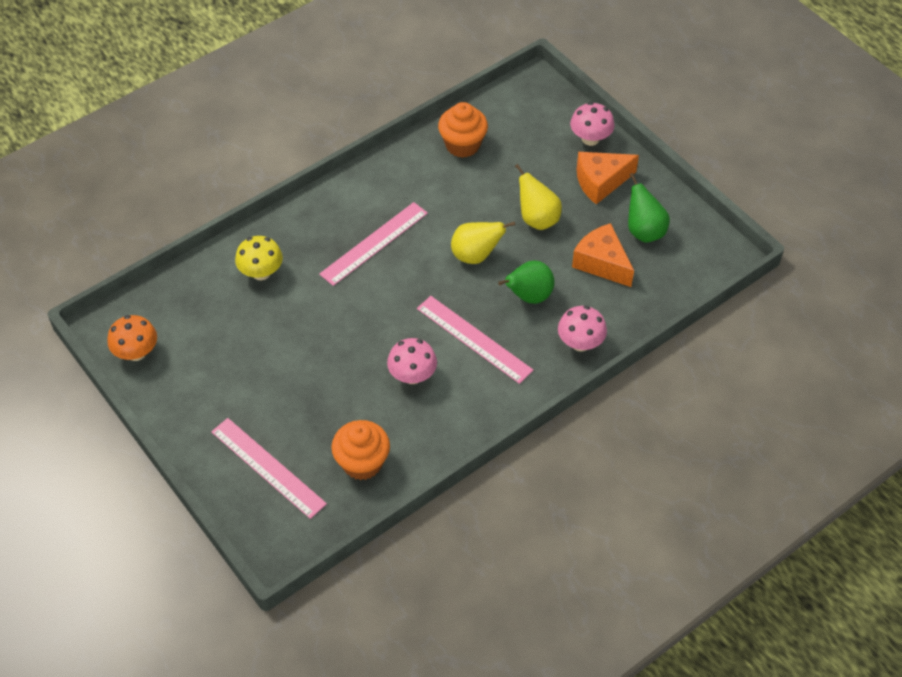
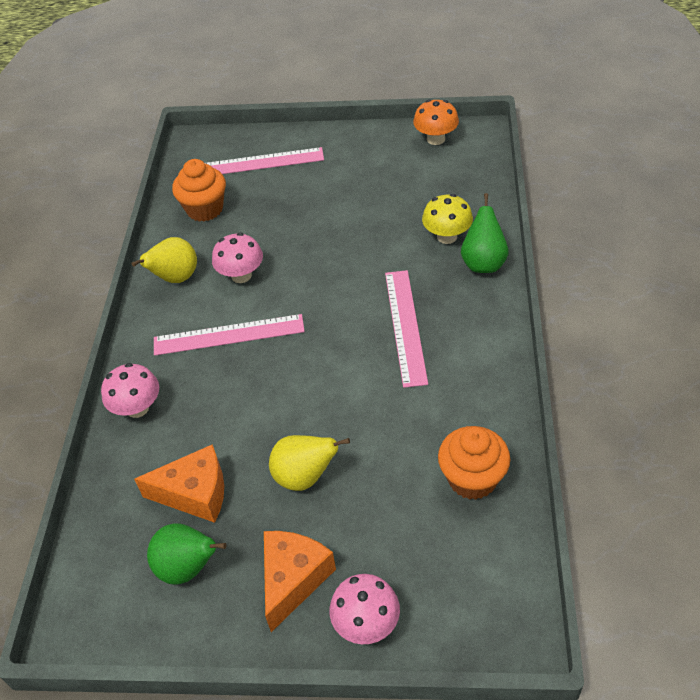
camera: 135 degrees right, 5 degrees down
(476, 255) = (313, 393): yellow pear -> yellow pear (175, 278)
(528, 296) = (226, 404): green pear -> green pear (483, 263)

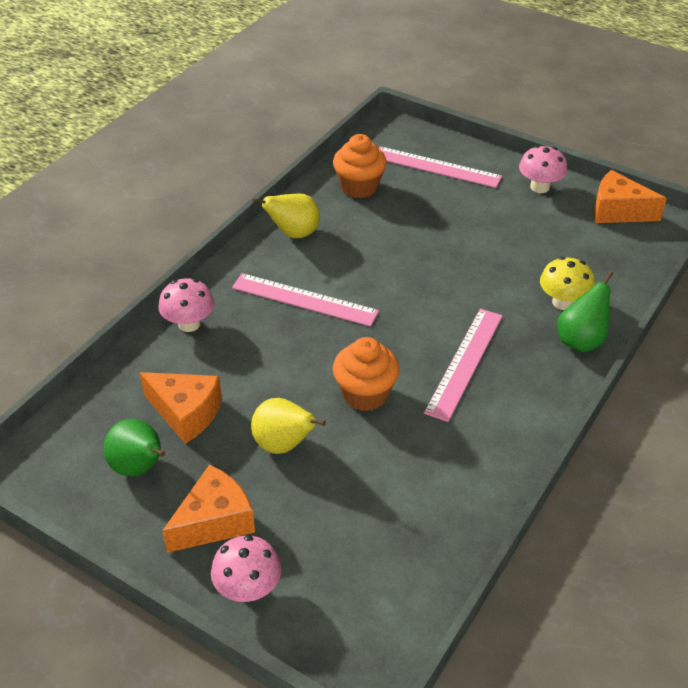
camera: 25 degrees right, 5 degrees down
(241, 275) = (350, 255): pink mushroom -> pink mushroom (539, 187)
(436, 139) = (618, 211): orange mushroom -> orange cheese
(472, 479) = (428, 521): orange cupcake -> orange cupcake (365, 394)

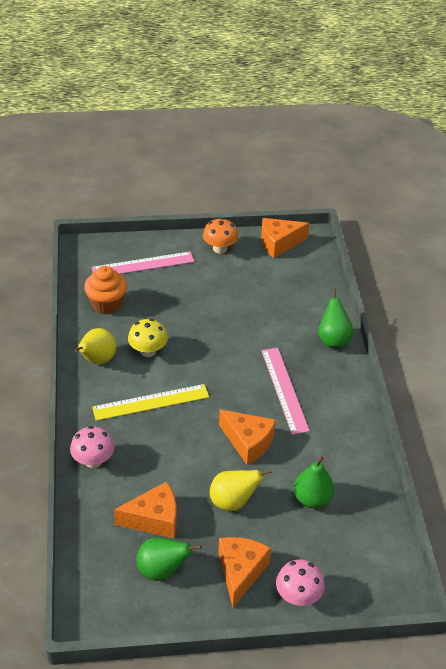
camera: 40 degrees left, 0 degrees up
(304, 299) = (151, 402): pink ruler -> yellow ruler
(365, 394) = (248, 442): orange cupcake -> orange cheese
(375, 495) = (312, 499): none -> green pear
(539, 187) = (220, 248): pink mushroom -> orange mushroom
(563, 302) = (302, 320): yellow mushroom -> yellow mushroom (148, 351)

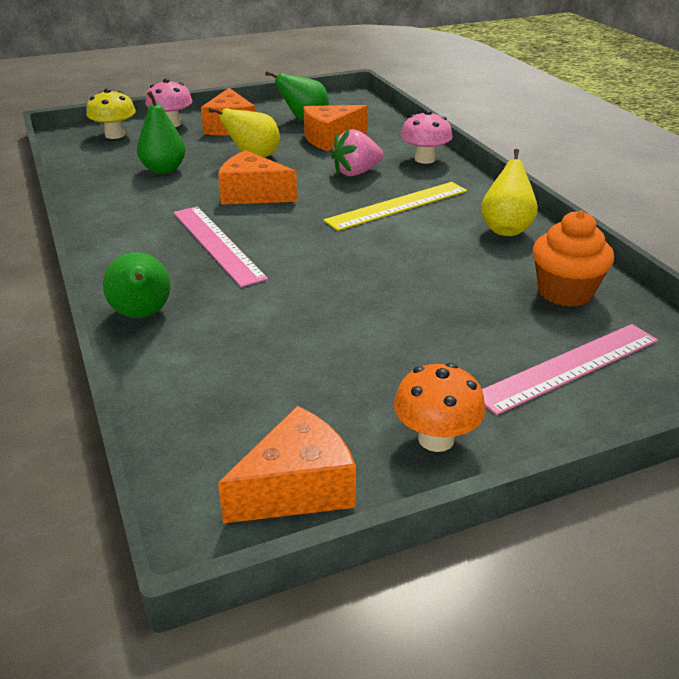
camera: 165 degrees right, 10 degrees down
(148, 351) = (444, 249): yellow mushroom -> yellow mushroom (115, 135)
(159, 454) = (356, 173): none -> pink strawberry

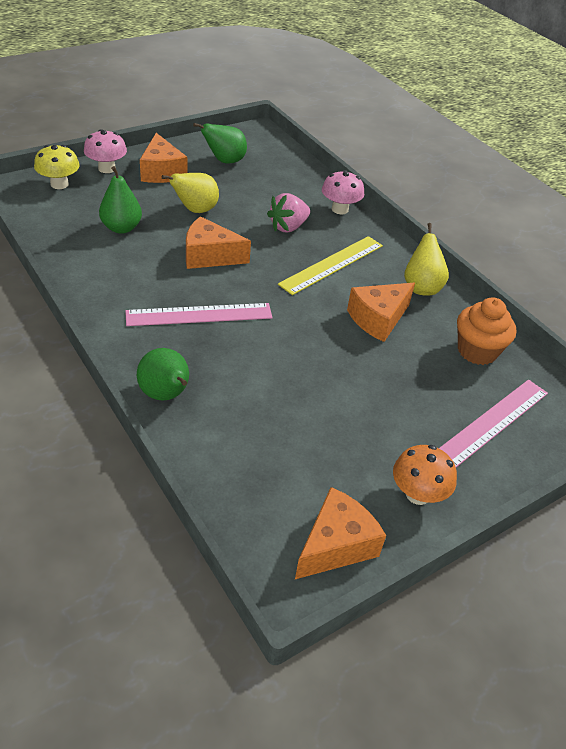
camera: 15 degrees left, 10 degrees up
(217, 244) = (199, 315): pink ruler -> pink ruler turned 60 degrees counterclockwise
(330, 139) = (255, 186): orange cheese -> orange cheese (378, 319)

